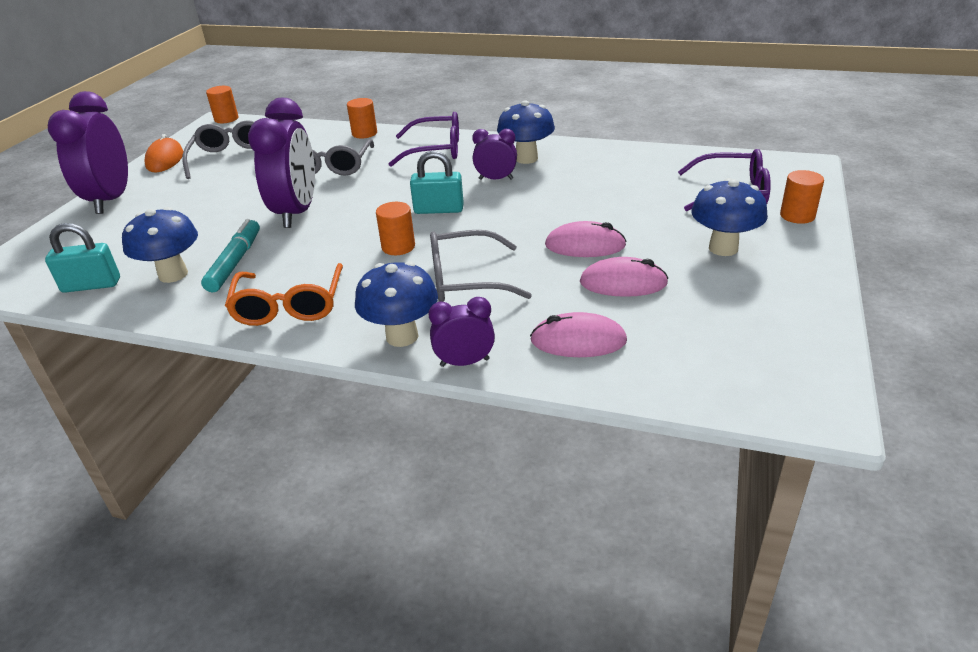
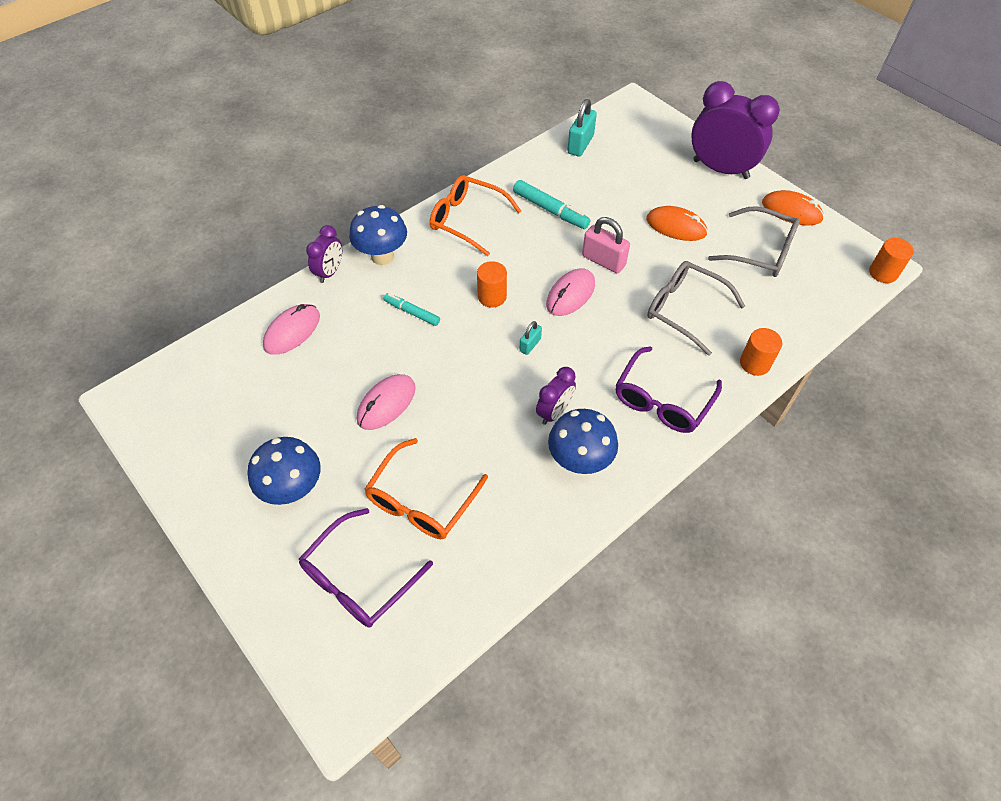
camera: 120 degrees right, 20 degrees up
(173, 274) = (560, 180): blue mushroom -> none
(219, 196) = (676, 226): none -> orange mouse
(297, 212) = (603, 261): purple clock -> pink padlock
(438, 210) = (530, 345): turquoise padlock -> turquoise padlock, size x0.56
(466, 279) = (412, 312): grey glasses -> turquoise marker
(623, 283) = (320, 393): pink mouse -> pink mouse (570, 294)
(642, 196) = (421, 500): none -> orange glasses
(797, 215) = (276, 592): orange cylinder -> none

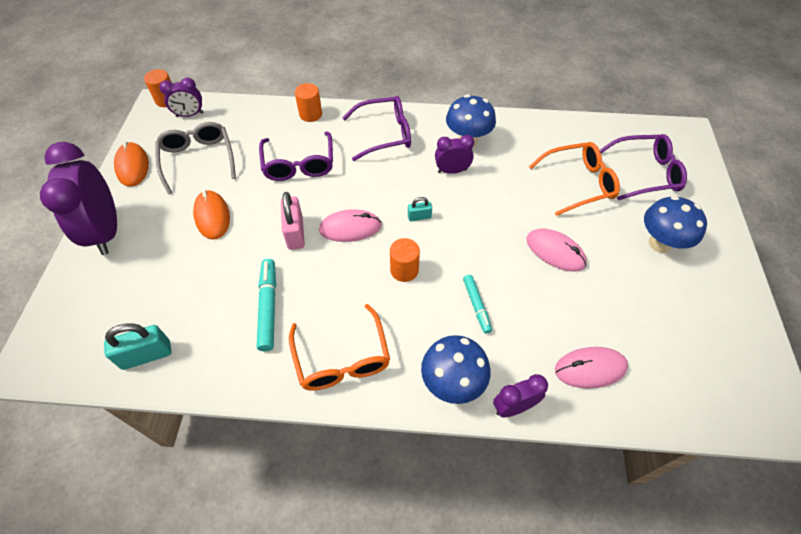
camera: 135 degrees left, 0 degrees up
(386, 404) = (555, 251): pink mouse -> pink mouse turned 45 degrees clockwise
(684, 310) = (299, 164): grey glasses -> purple glasses
(840, 277) = (190, 115): none -> purple clock

